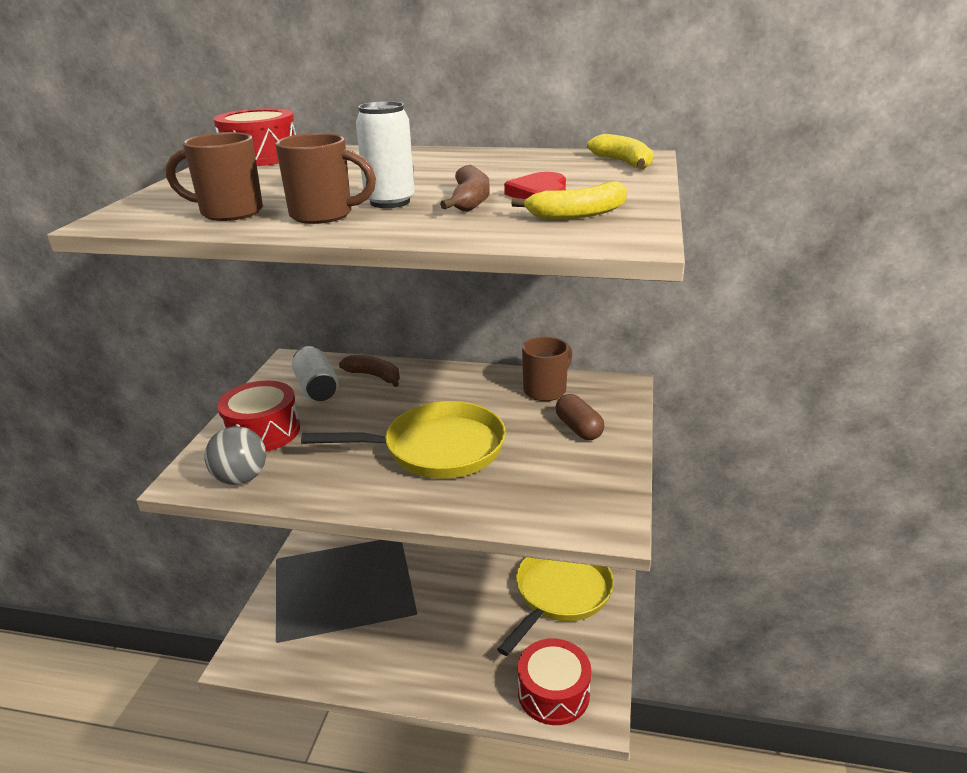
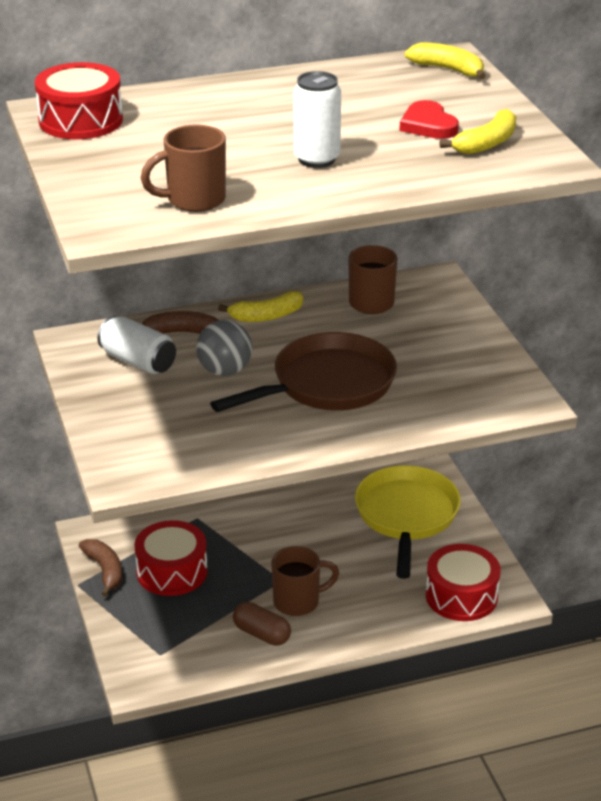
camera: 30 degrees left, 5 degrees up
(241, 478) = (173, 463): grey ball -> grey ball (224, 371)
(263, 432) = (137, 418): red drum -> red drum (172, 572)
(324, 215) = (285, 186): brown mug -> brown mug (298, 601)
(436, 449) = (327, 384): yellow pan -> brown pan
(449, 380) = (266, 316): none -> yellow banana
(470, 200) = (382, 144): brown banana -> brown banana (105, 570)
(578, 428) = (435, 330): brown capsule -> brown capsule (262, 634)

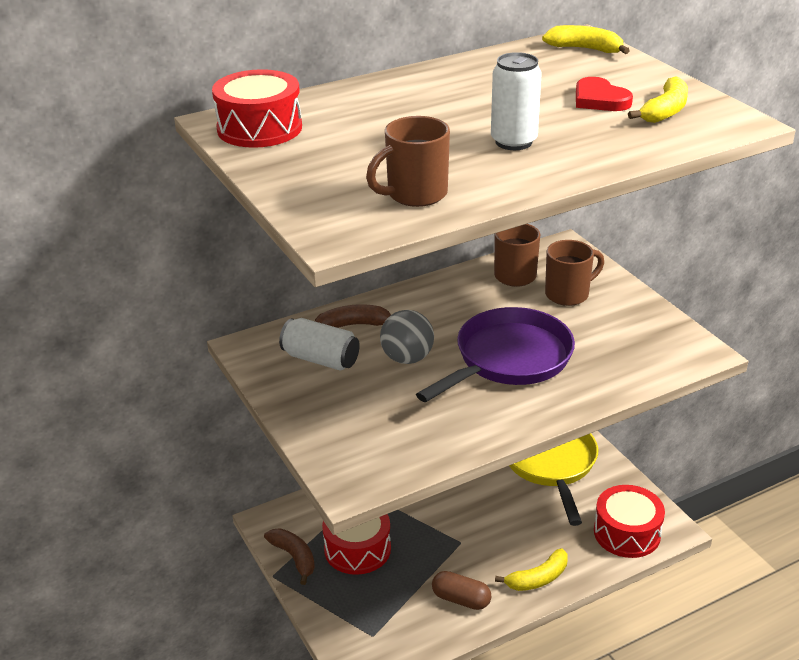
camera: 10 degrees left, 0 degrees up
(266, 316) = (424, 300): yellow banana -> yellow banana (538, 578)
(298, 601) = (483, 561): brown mug -> brown mug (568, 294)
(327, 384) = (508, 359): brown pan -> purple pan

